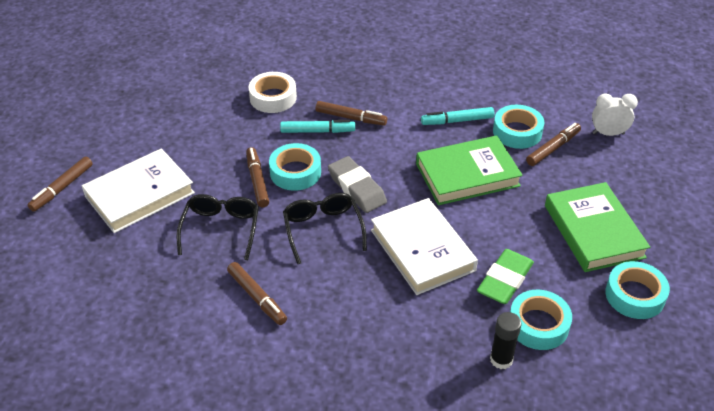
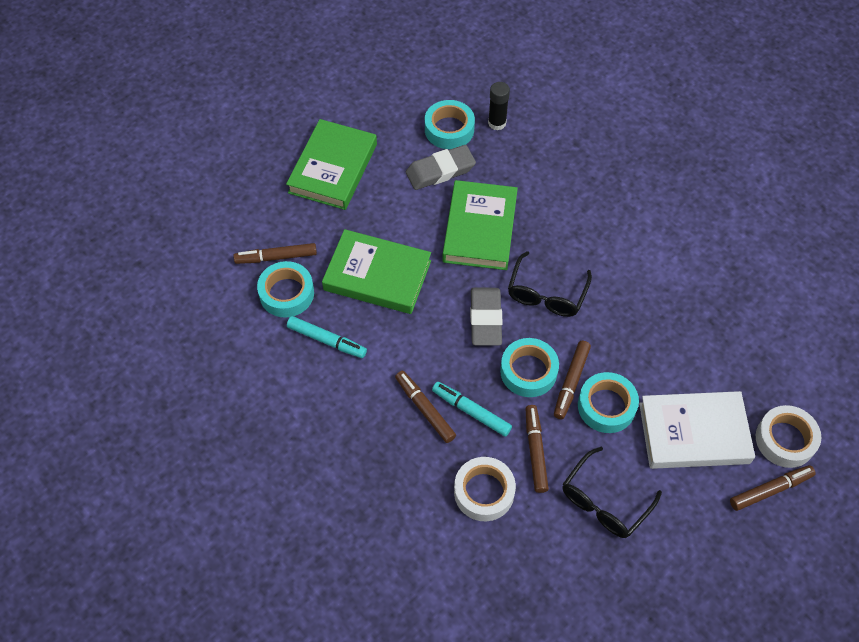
camera: 145 degrees left, 15 degrees up
(60, 224) = (785, 440): none -> white tape
(221, 229) = (635, 346): black glasses -> black glasses (604, 502)
(257, 297) = (640, 263): brown marker -> brown marker (535, 451)
(422, 250) = (480, 229): white book -> green book
(505, 280) = (440, 171): green eraser -> grey eraser
(608, 133) = (211, 243): white clock -> none
(635, 295) = (361, 110): turquoise tape -> turquoise tape (606, 406)

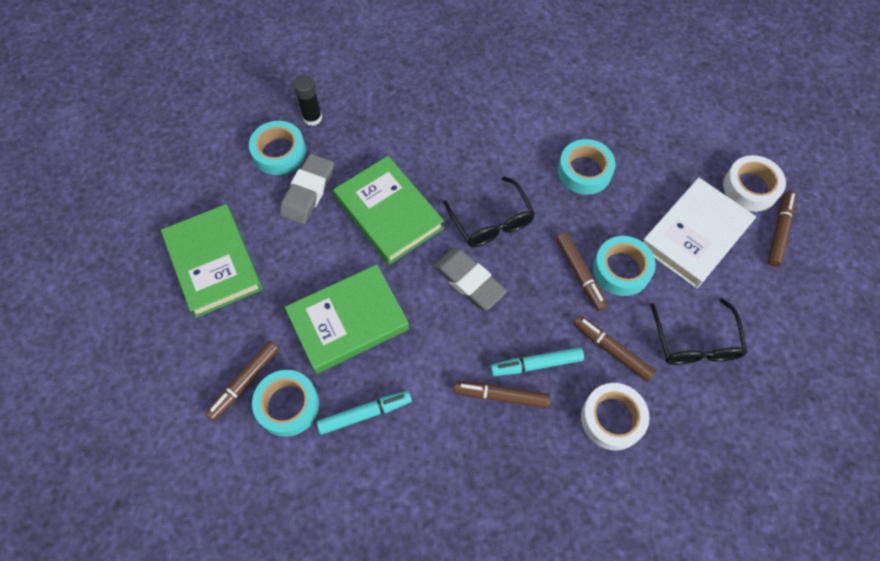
camera: 45 degrees left, 5 degrees up
(528, 371) = (542, 293): turquoise tape -> turquoise tape (584, 171)

